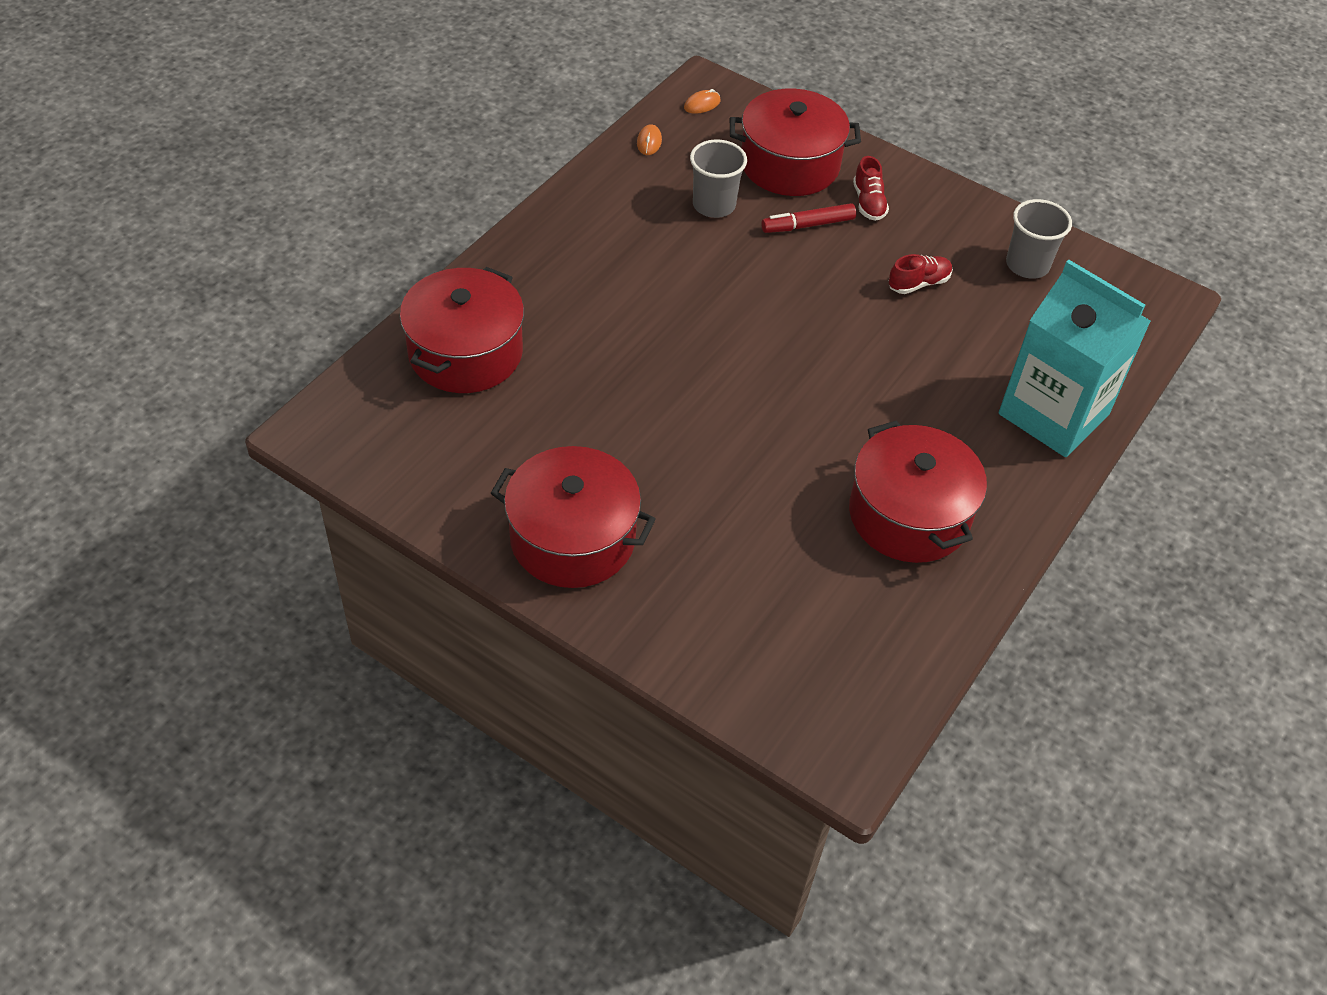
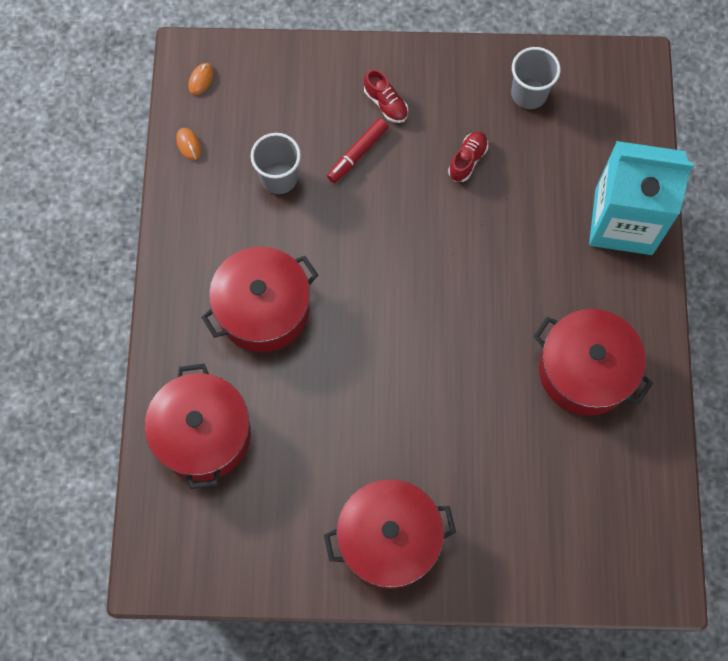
camera: 30 degrees left, 20 degrees up
(789, 164) = (306, 101): red pot -> red pot (263, 309)

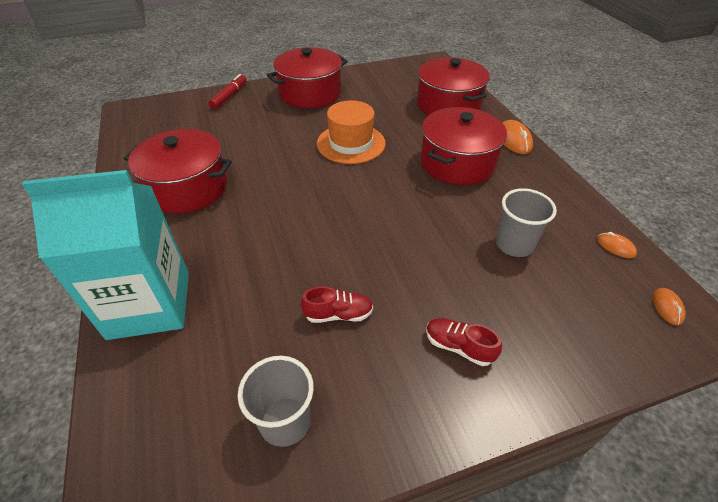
camera: 160 degrees right, 25 degrees down
(168, 327) = (514, 140): none -> orange mouse
(357, 154) = (456, 286): red marker -> red marker (229, 96)
(373, 391) = (351, 143): none -> orange hat
(467, 160) = (338, 314): red shoe -> red shoe turned 105 degrees counterclockwise

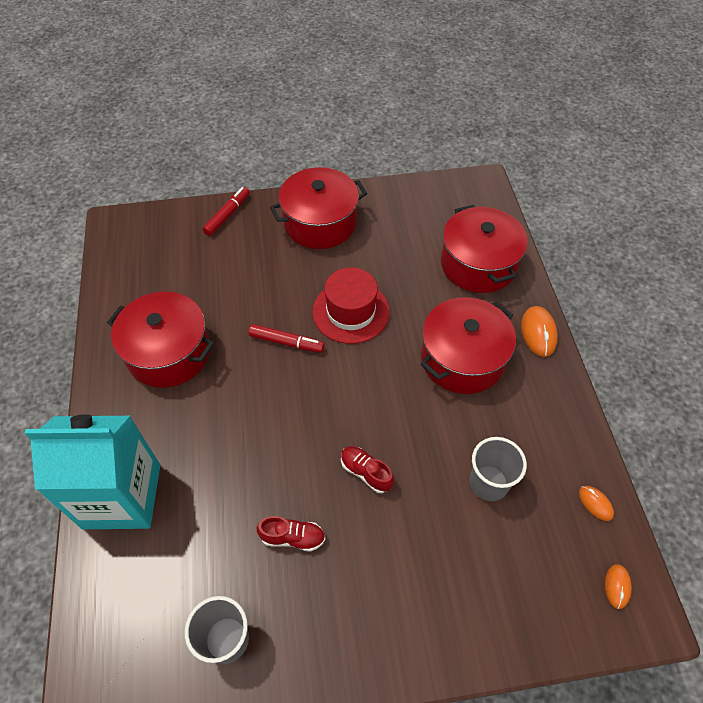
camera: 10 degrees right, 10 degrees up
(298, 169) = (286, 342): none -> red marker
(351, 143) = (351, 312): orange hat -> red hat
(458, 347) = (396, 593): red shoe -> red shoe (366, 472)

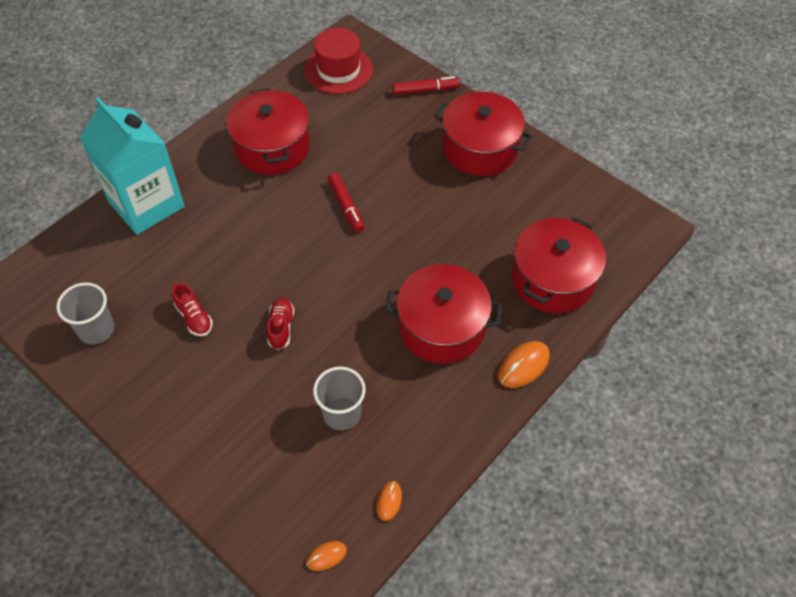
camera: 50 degrees right, 0 degrees up
(351, 312) = (413, 225): red hat -> red hat (338, 70)

